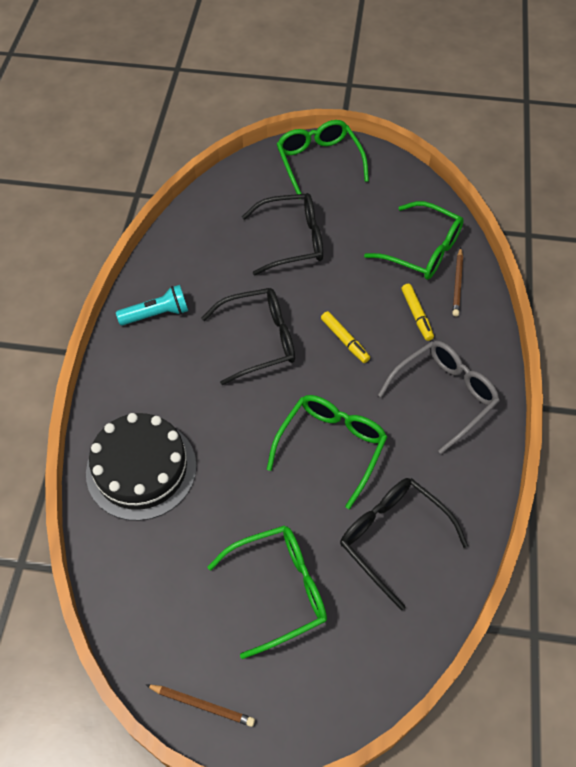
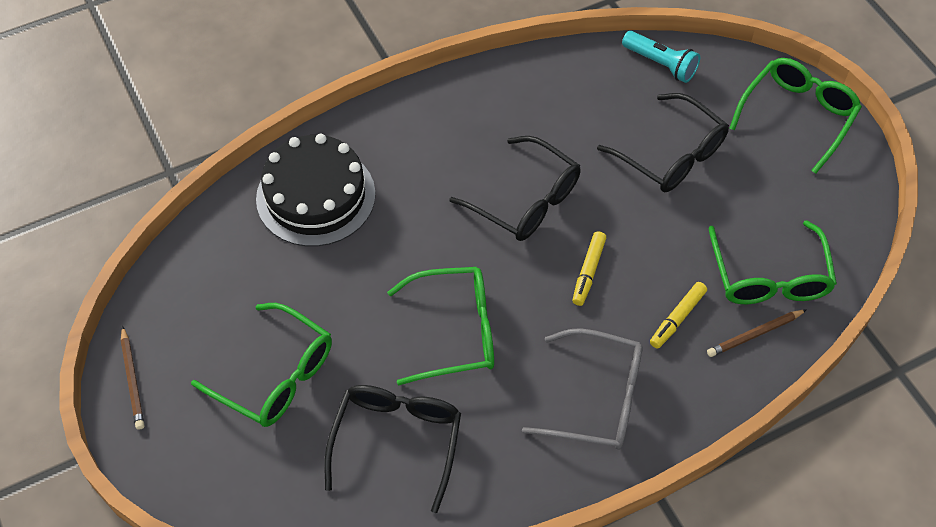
camera: 55 degrees right, 0 degrees up
(157, 314) = (484, 103): turquoise flashlight -> turquoise flashlight (661, 64)

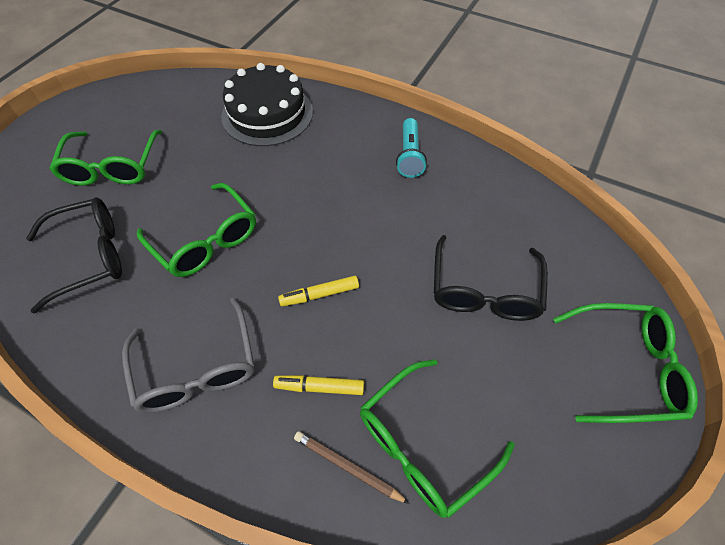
camera: 55 degrees right, 0 degrees up
(132, 380) = (75, 109): brown pencil -> none
(526, 200) = (355, 220): black glasses -> none
(661, 64) = (566, 235): turquoise flashlight -> turquoise flashlight (409, 156)

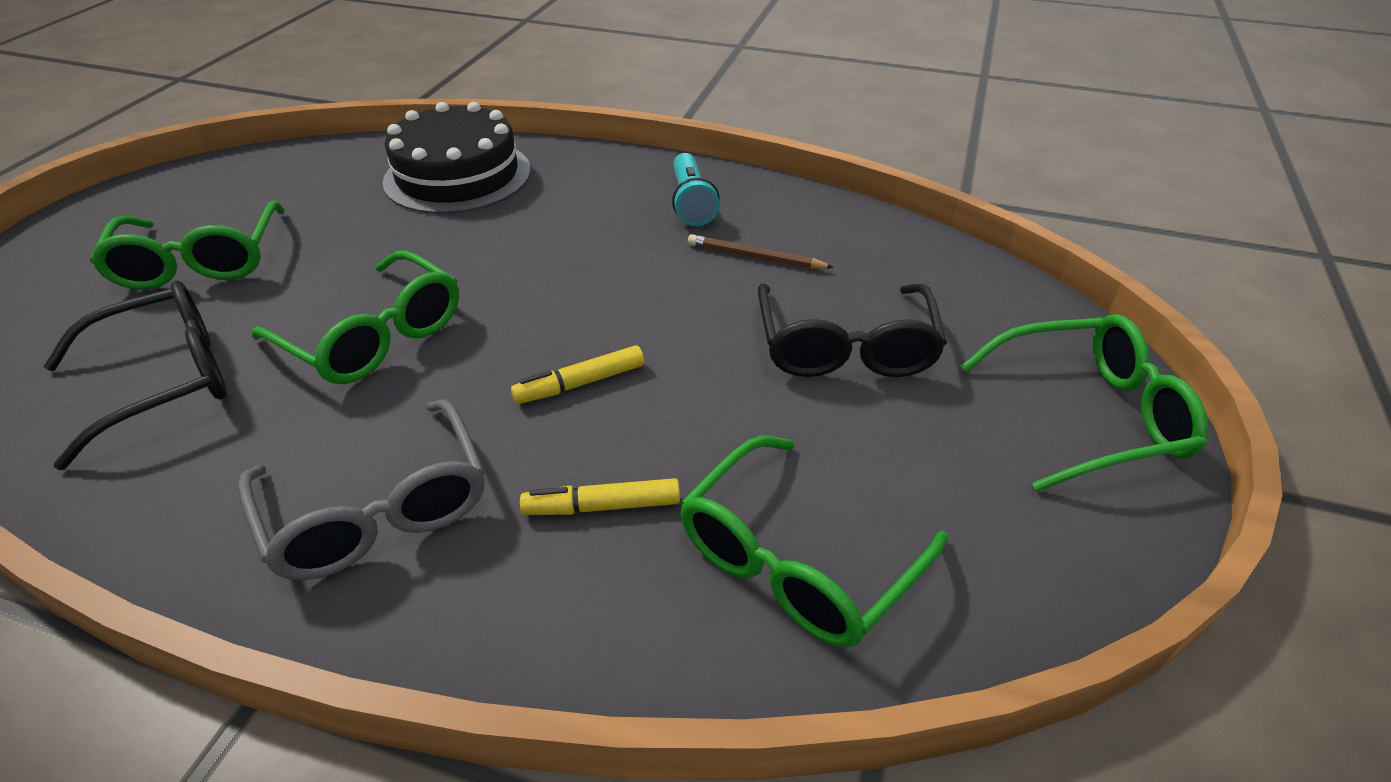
camera: 10 degrees left, 15 degrees down
(347, 467) = (672, 612): brown pencil -> brown pencil (755, 257)

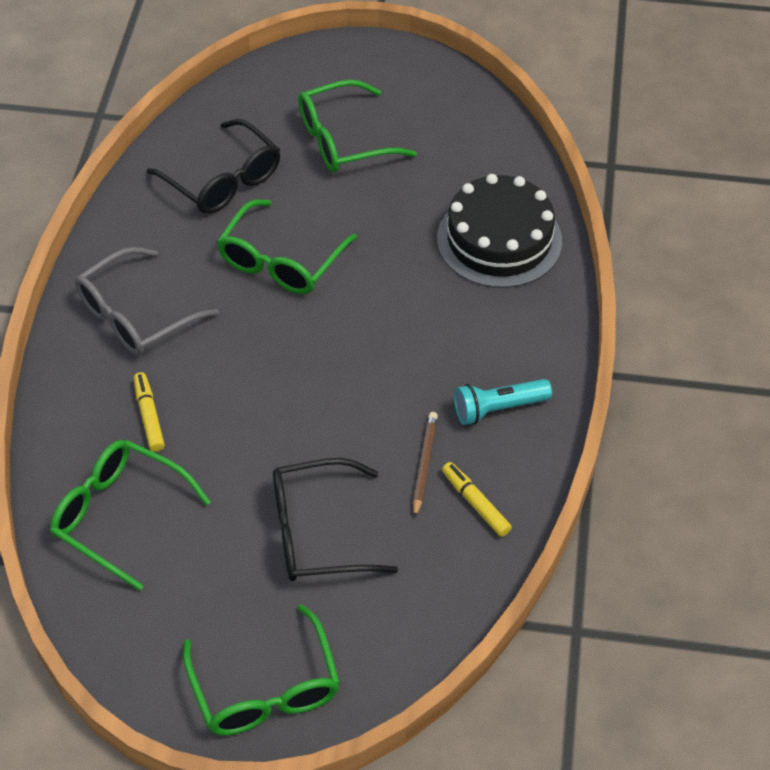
camera: 80 degrees right, 10 degrees up
(581, 383) = (252, 382): yellow marker -> yellow marker (475, 503)

